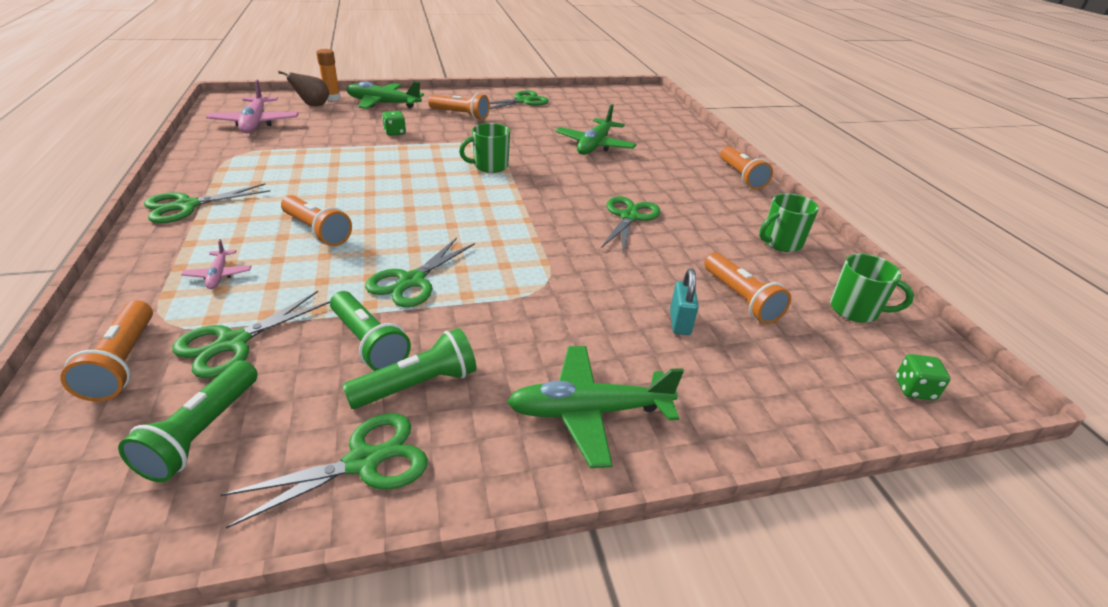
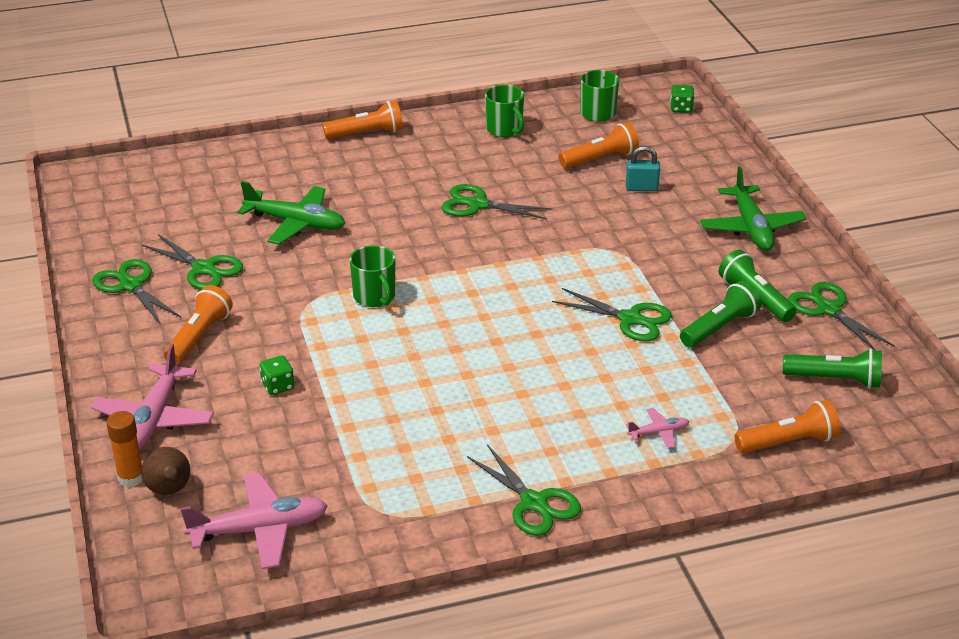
camera: 90 degrees left, 0 degrees up
(233, 343) = (745, 394): green scissors -> green scissors (204, 269)
(317, 231) = (561, 393): orange flashlight -> none
(382, 103) = (154, 419): green plane -> pink plane

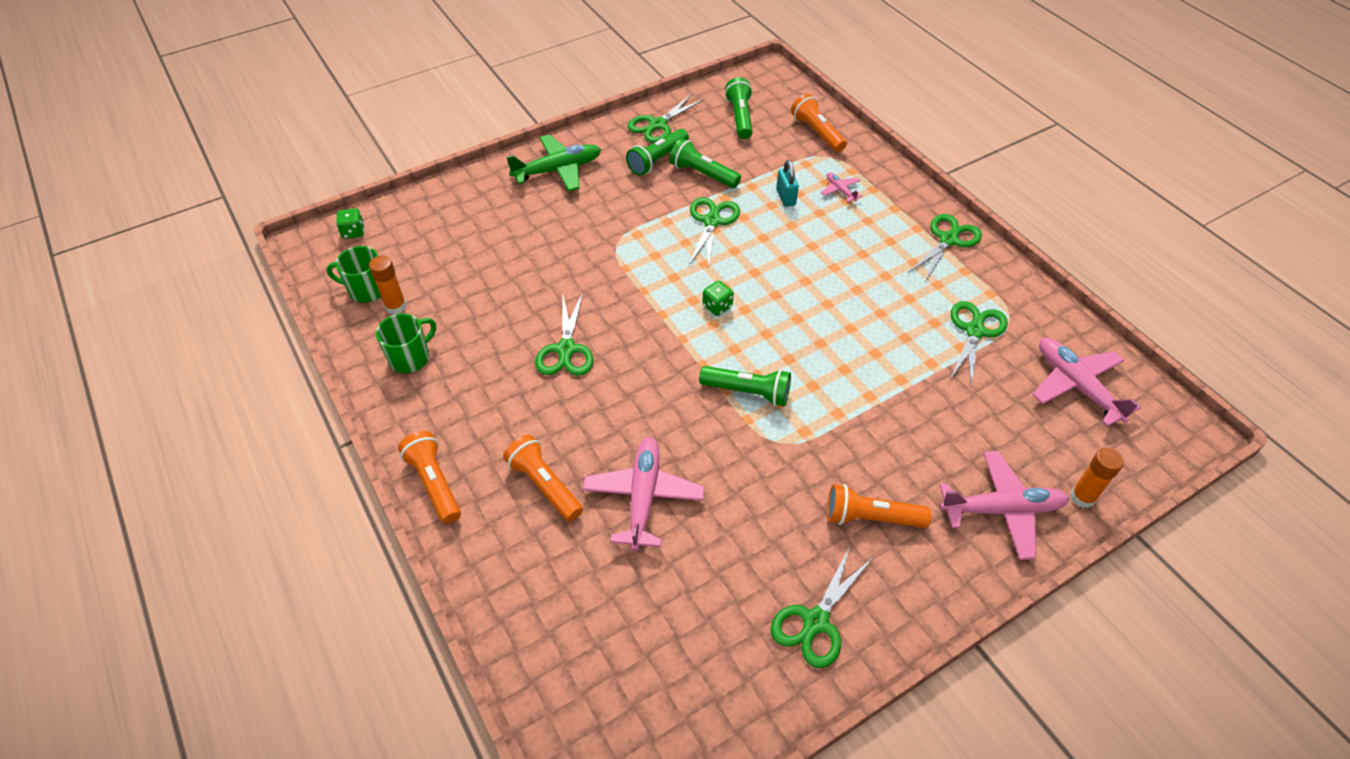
camera: 105 degrees left, 15 degrees up
(169, 491) = (1077, 462): brown pear -> none
(204, 269) = (757, 557): green scissors -> green scissors (974, 331)
(278, 386) = (908, 427): green dice -> green dice (717, 306)
(296, 223) = (643, 496): green plane -> pink plane
(375, 297) = (747, 392): green mug -> green flashlight
(570, 125) = (396, 307): none -> orange glue stick
(600, 159) = (461, 275): orange flashlight -> orange flashlight (544, 485)
(641, 188) = (509, 240): turquoise padlock -> turquoise padlock (785, 197)

